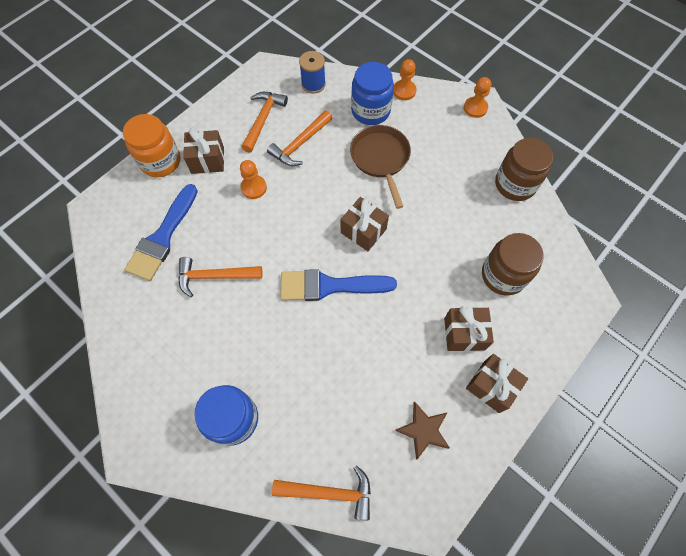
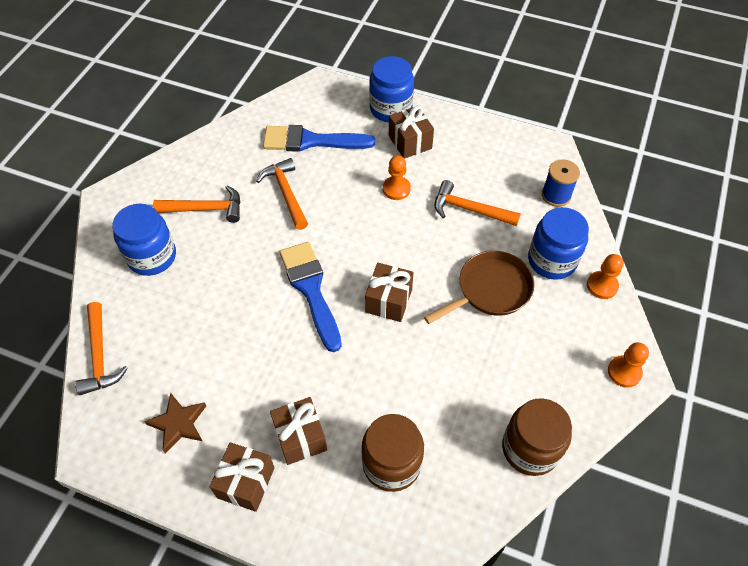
camera: 70 degrees right, 10 degrees down
(160, 161) = (391, 109): orange jar -> blue jar
(263, 119) = (483, 168): orange hammer -> orange hammer (205, 209)

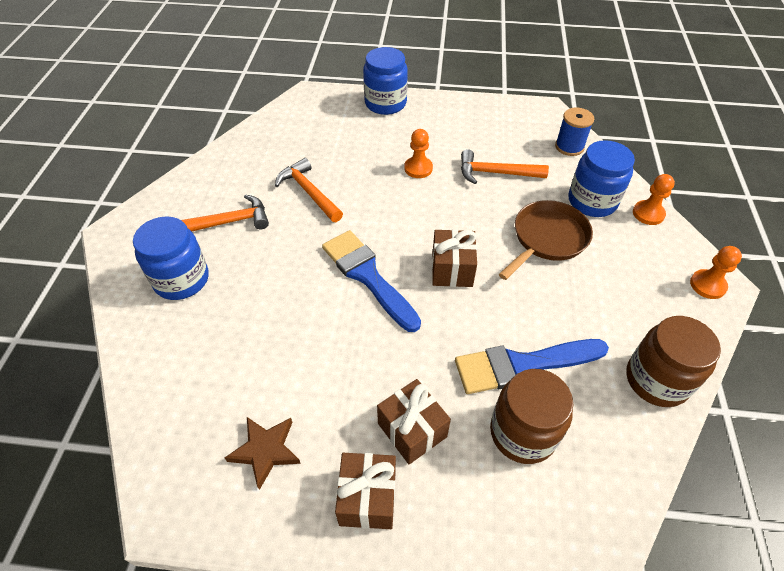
camera: 15 degrees left, 5 degrees down
(100, 356) = (148, 397): orange hammer -> none
(311, 141) = (318, 142): blue brush -> blue brush (522, 365)
(410, 142) = (415, 127): brown gift -> none

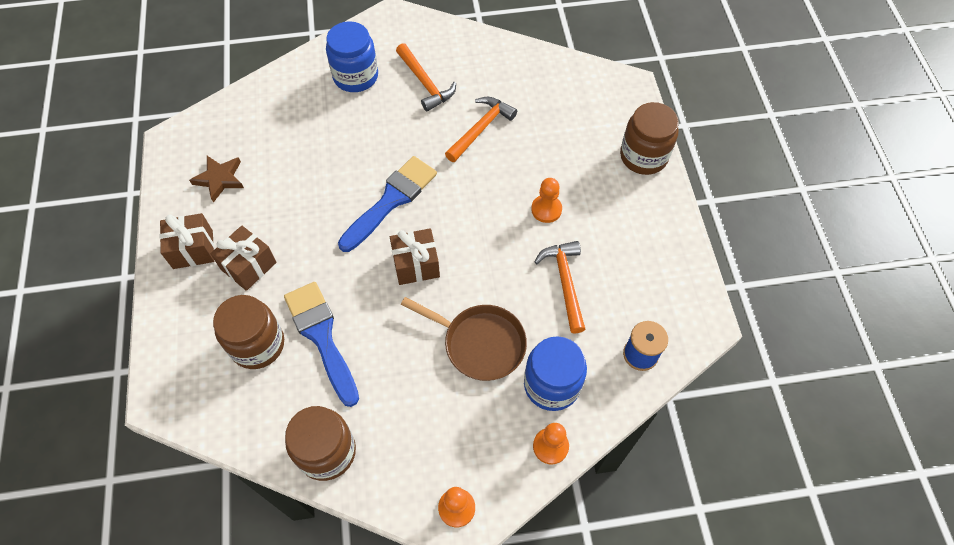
camera: 75 degrees right, 10 degrees up
(385, 103) = (643, 156): blue jar -> brown jar

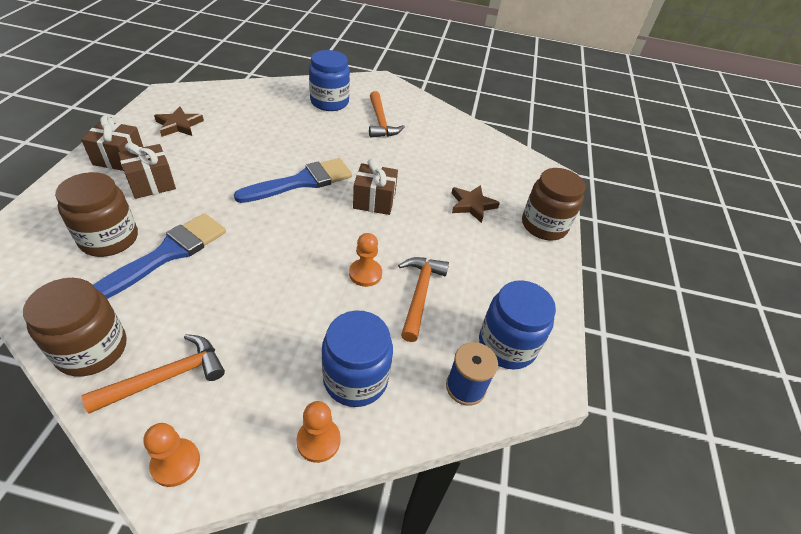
camera: 15 degrees right, 15 degrees down
(321, 337) = (168, 254): blue brush -> blue brush turned 45 degrees clockwise
(416, 265) = (290, 231): brown gift -> brown gift (374, 201)
(479, 343) = (306, 313): brown pan -> none
(481, 129) = (408, 162): orange hammer -> orange hammer (167, 377)
(546, 209) = (433, 233): orange pawn -> orange pawn (365, 274)
(567, 159) = (472, 205): none -> brown star
(658, 302) = (507, 345): none -> blue jar

